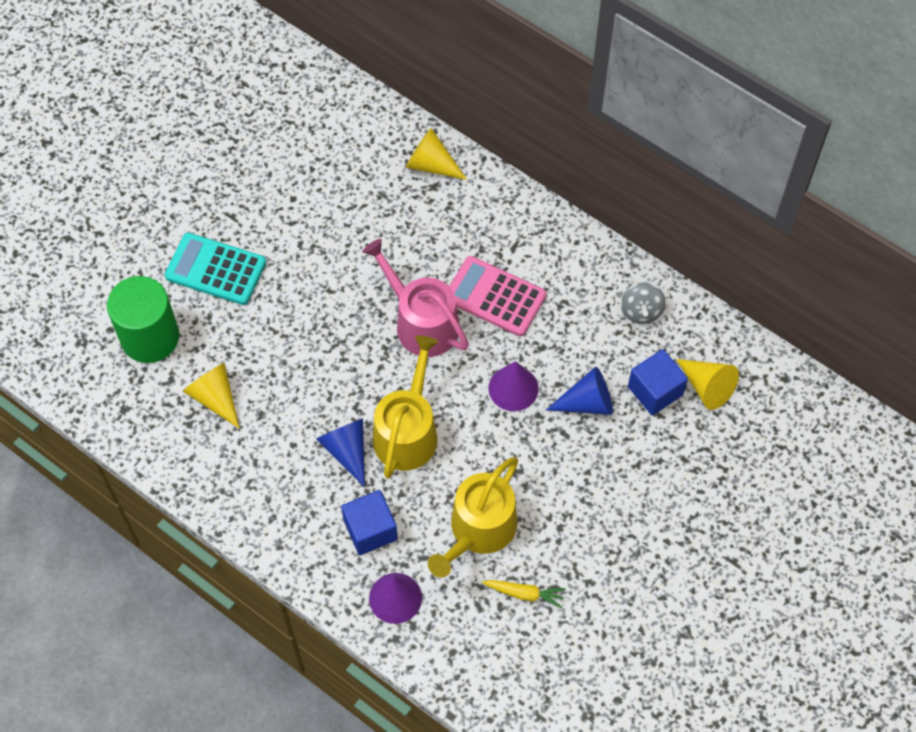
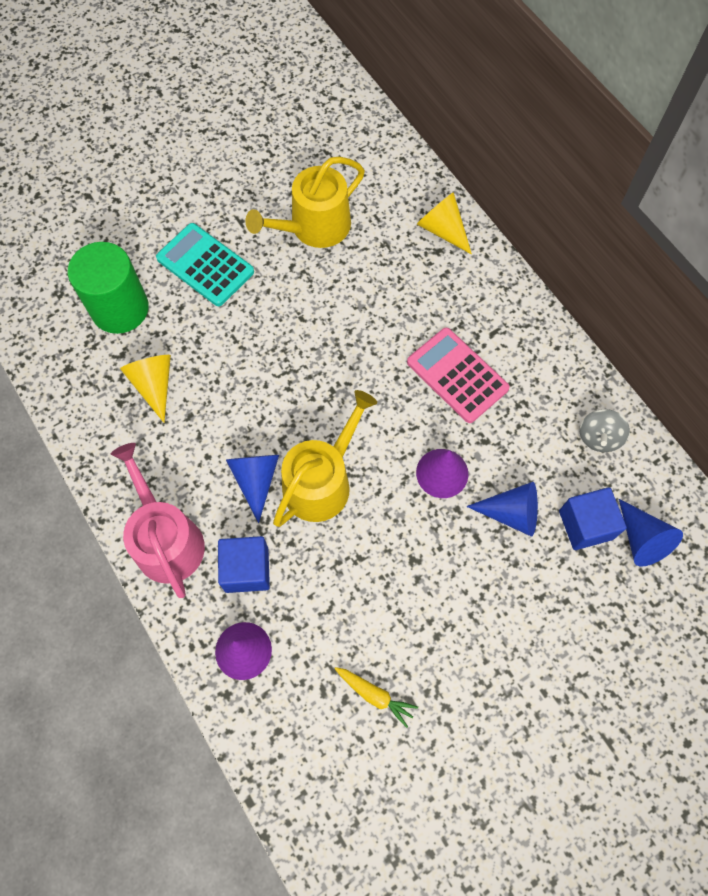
camera: 20 degrees right, 5 degrees up
(421, 322) = (376, 377): pink watering can -> pink watering can (166, 539)
(478, 530) = (353, 609): yellow watering can -> yellow watering can (314, 227)
(707, 387) = (641, 539): yellow cone -> blue cone

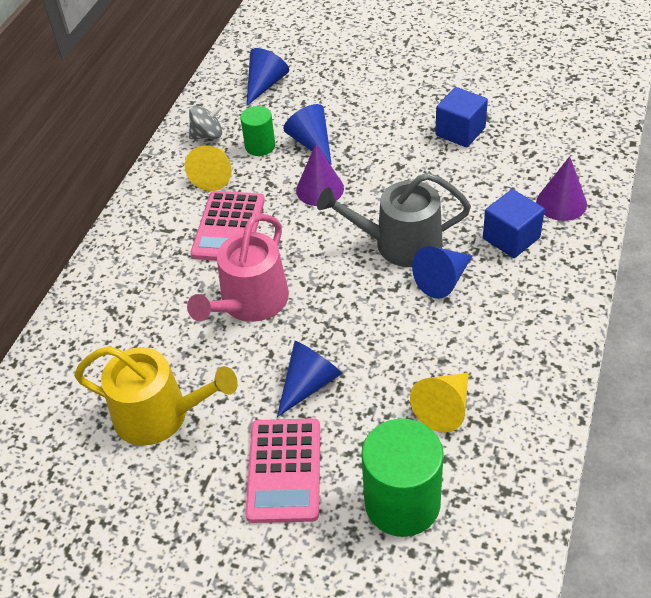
camera: 125 degrees left, 20 degrees down
(166, 539) = (550, 296): pink watering can -> pink watering can (250, 302)
(205, 265) = (284, 470): turquoise calculator -> pink calculator
(253, 323) = (309, 384): none -> blue cone
(322, 481) = (399, 244): yellow watering can -> grey watering can
(375, 695) = (503, 132): yellow carrot -> none
(442, 230) = (83, 321): yellow cone -> yellow cone (214, 175)
(544, 468) = (260, 146): none -> green cylinder
(585, 525) = (282, 109): blue cube -> blue cube (460, 132)

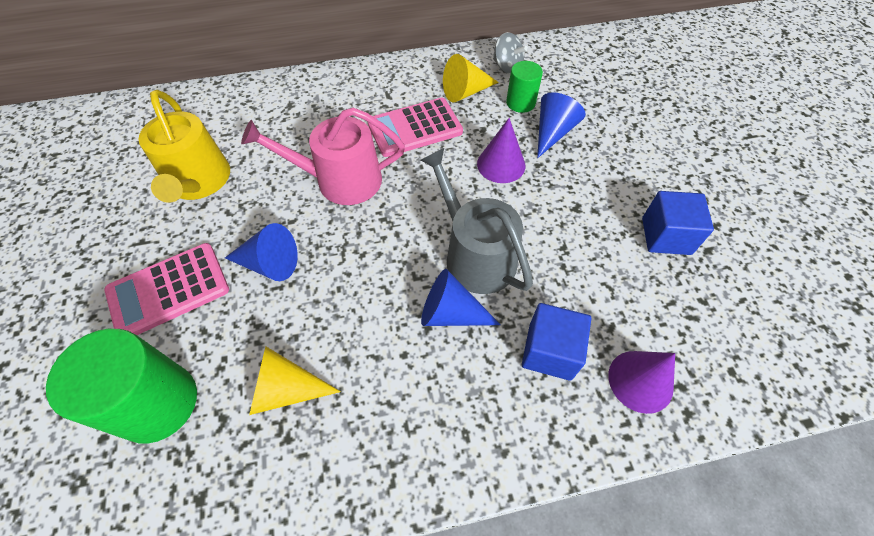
camera: 55 degrees right, 10 degrees up
(265, 85) = (595, 71): blue cone -> none

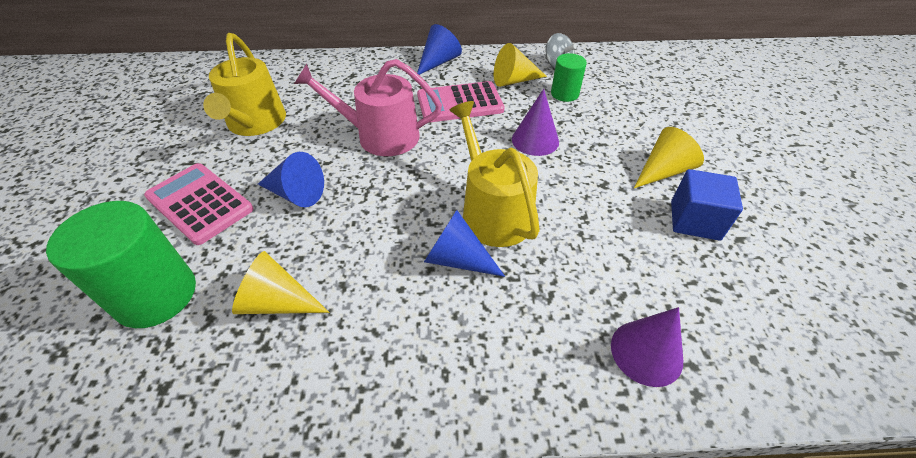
camera: 10 degrees right, 10 degrees down
(169, 290) = (199, 203): pink calculator -> pink calculator turned 60 degrees clockwise
(475, 255) = (493, 212): grey watering can -> yellow watering can
(550, 351) = (551, 308): blue cube -> none
(553, 132) = (591, 120): blue cone -> blue cone (439, 62)
(630, 184) = (663, 171): none -> yellow cone

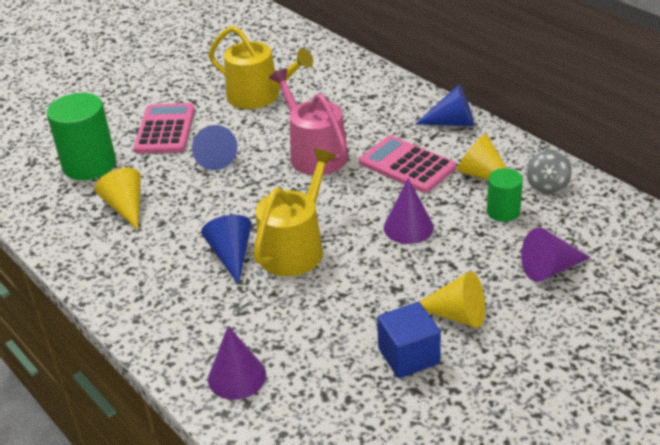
camera: 55 degrees right, 10 degrees down
(255, 123) = (259, 96): yellow watering can -> yellow watering can turned 105 degrees counterclockwise
(646, 108) = (549, 269): none -> purple cone

